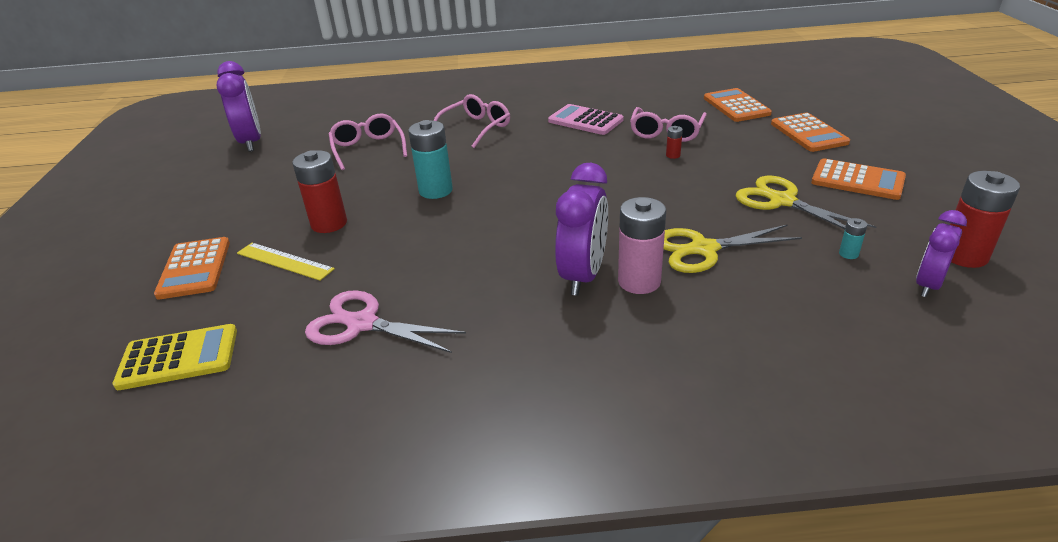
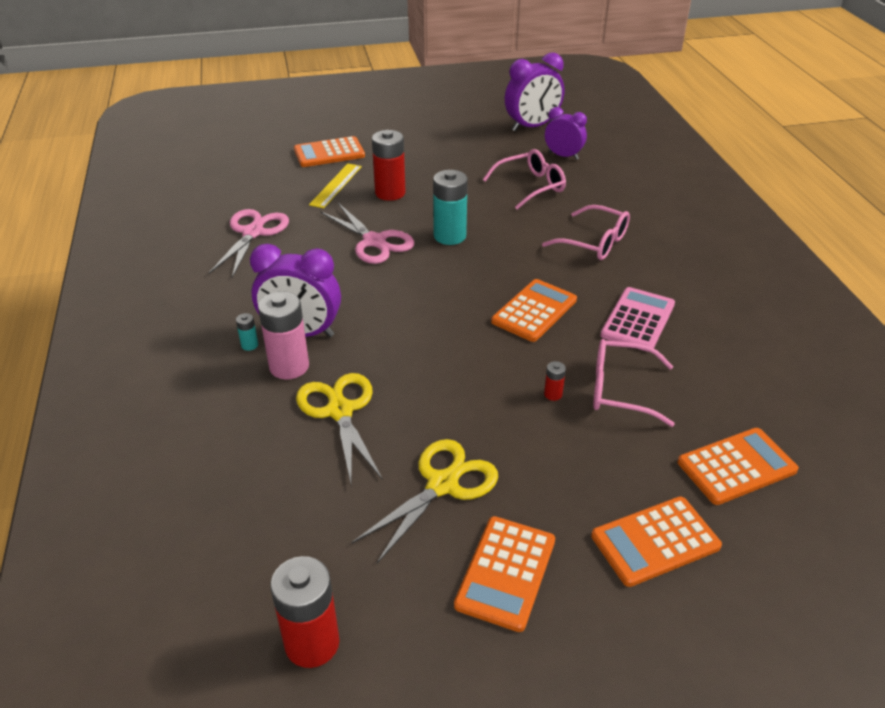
camera: 80 degrees right, 5 degrees up
(178, 358) = (231, 173): yellow calculator -> none
(425, 233) = (374, 241): none -> pink scissors
(567, 157) = (534, 311): none -> orange calculator
(848, 254) = (324, 527): turquoise battery -> turquoise battery (249, 345)
(928, 285) = (257, 587): purple clock -> purple clock (563, 156)

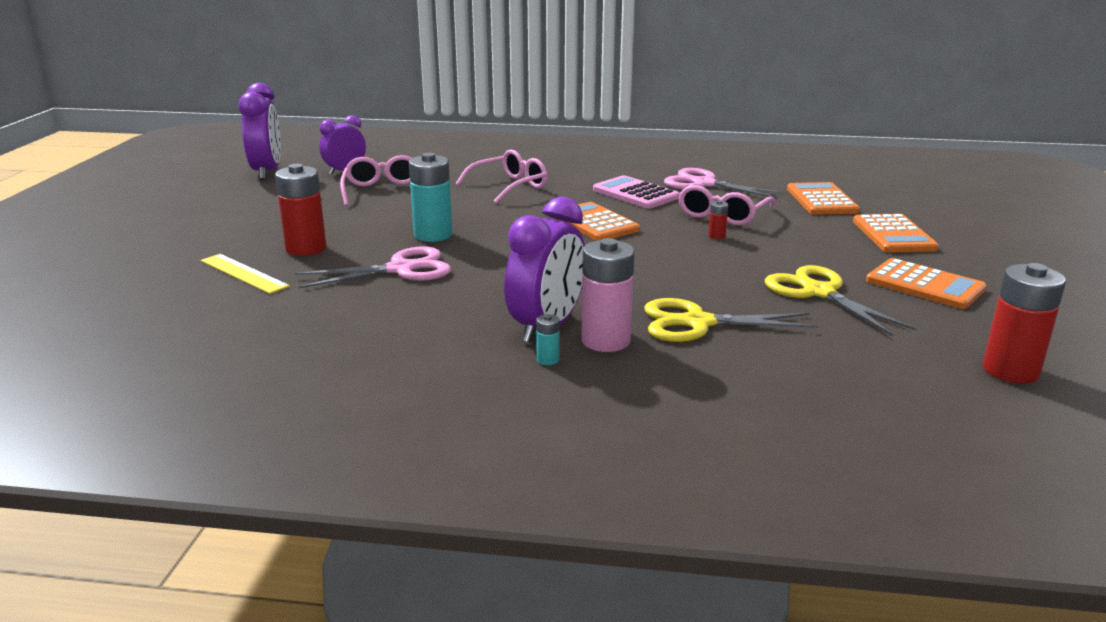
camera: 70 degrees left, 15 degrees down
(253, 233) = (291, 335): pink scissors -> pink scissors (704, 184)
(329, 153) = (152, 268): orange calculator -> none

